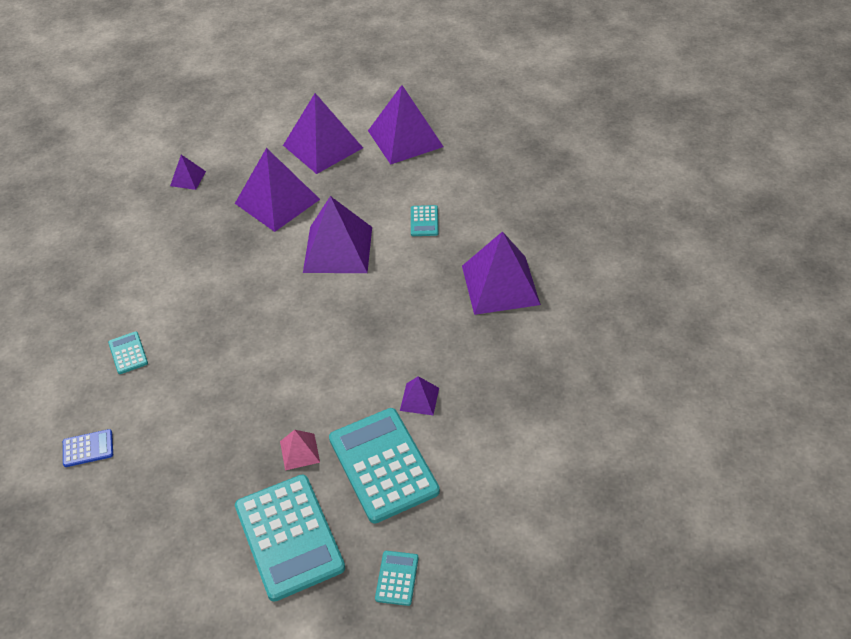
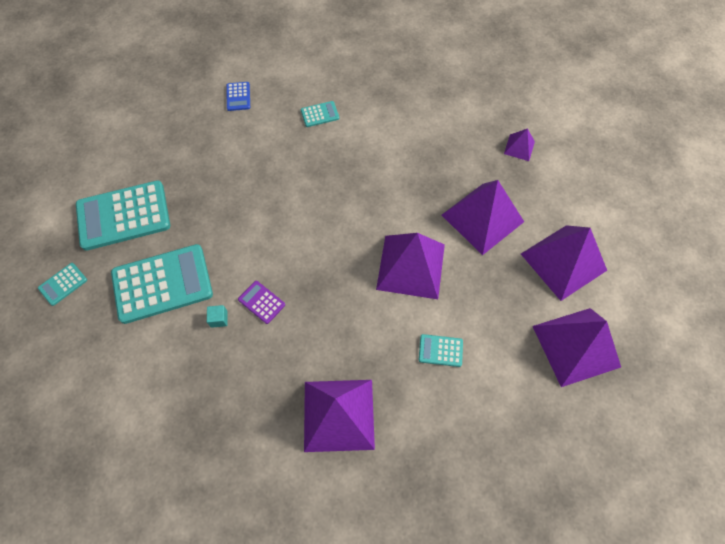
camera: 95 degrees right, 15 degrees up
(299, 451) = (194, 225): pink pyramid -> none
(394, 364) = (261, 302): none -> purple calculator
(397, 578) = (63, 284): turquoise calculator -> turquoise calculator turned 120 degrees clockwise
(419, 399) = (219, 319): purple pyramid -> turquoise cube

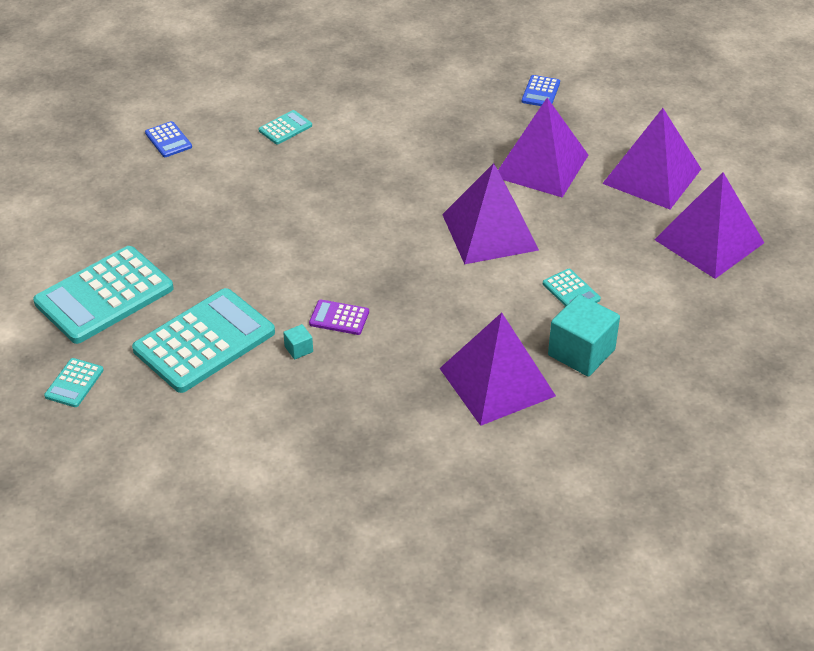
camera: 25 degrees left, 20 degrees down
(416, 415) = (581, 352): none -> turquoise cube
(440, 350) = (571, 291): turquoise calculator -> turquoise calculator turned 105 degrees counterclockwise
(519, 147) = (540, 92): purple pyramid -> blue calculator

